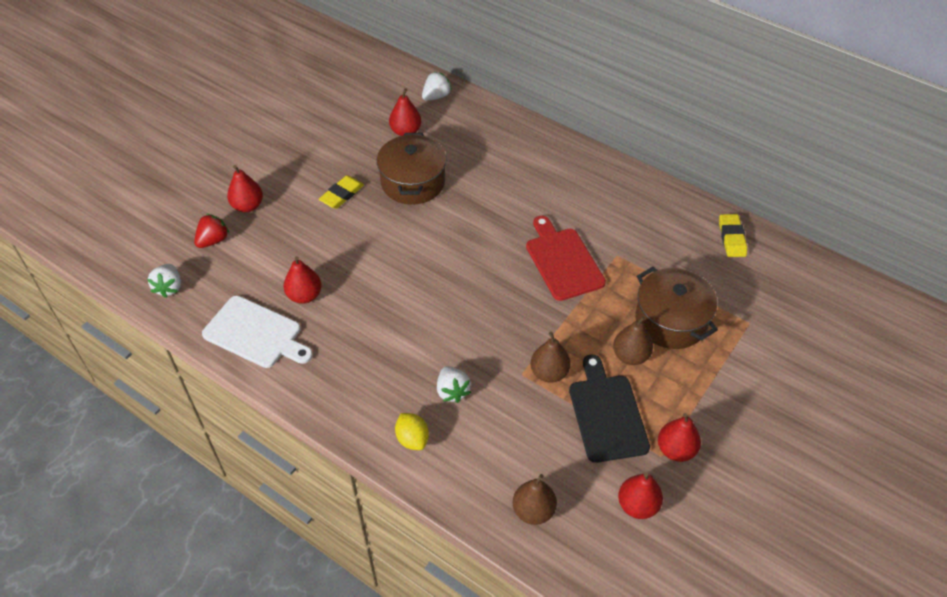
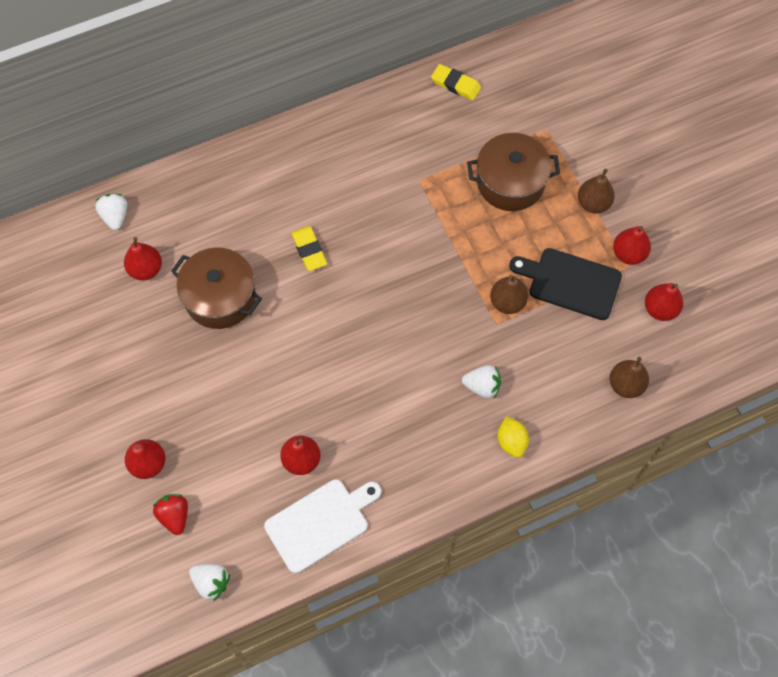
camera: 60 degrees left, 15 degrees up
(342, 194) = (193, 369): yellow eraser -> yellow eraser (309, 250)
(412, 439) = (511, 441): yellow lemon -> yellow lemon turned 75 degrees clockwise
(563, 261) = (398, 225): red cutting board -> none
(630, 356) = (526, 232): brown pear -> brown pear (593, 203)

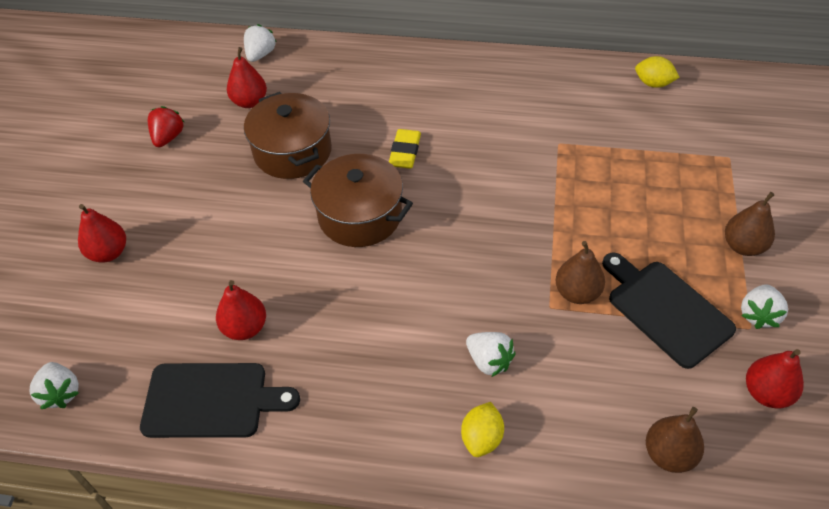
camera: 35 degrees right, 15 degrees down
(174, 516) = (87, 311): red strawberry -> red strawberry (168, 137)
(320, 523) = (211, 400): white cutting board -> black cutting board
(455, 84) = (653, 83): yellow eraser -> yellow lemon
(510, 182) = (656, 186): brown pot -> brown pot (360, 215)
(628, 254) = (758, 315): red pear -> white strawberry

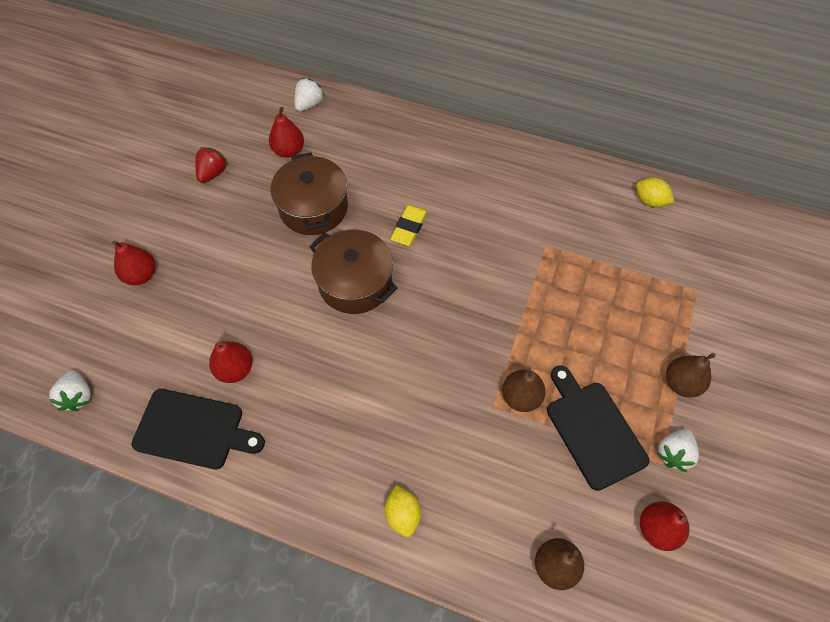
camera: 10 degrees right, 10 degrees up
(482, 438) = (403, 514): yellow lemon -> yellow lemon turned 45 degrees counterclockwise
(489, 361) = (428, 445): white strawberry -> none

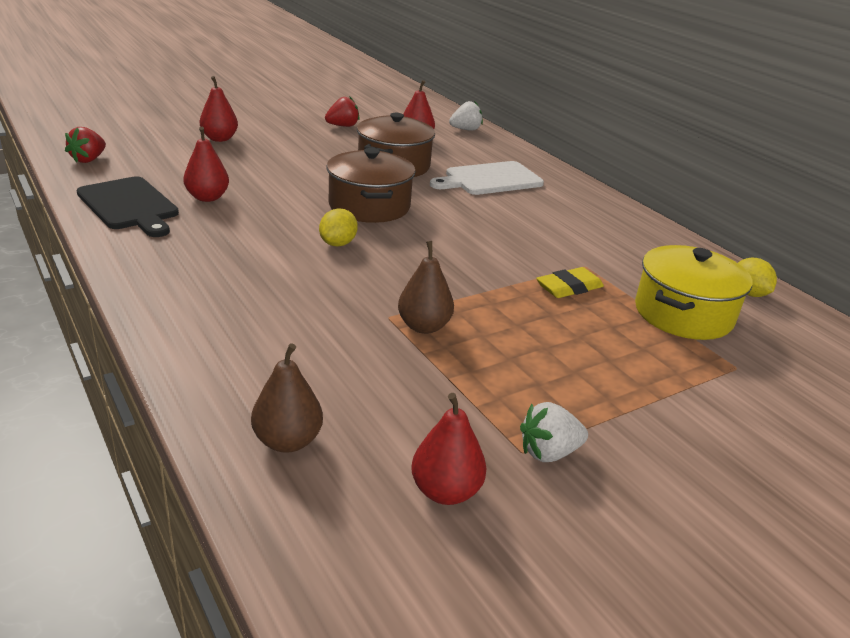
camera: 35 degrees right, 30 degrees down
(78, 396) = (88, 160): white strawberry -> red strawberry
(396, 174) = (490, 179): none -> white cutting board
(403, 514) = (202, 325): yellow lemon -> yellow lemon (338, 243)
(409, 227) = (460, 204): yellow eraser -> yellow eraser (569, 287)
(593, 430) = (471, 385): black cutting board -> none
(635, 256) = (683, 314): none -> yellow pot
(681, 383) = (629, 413): brown pear -> none

